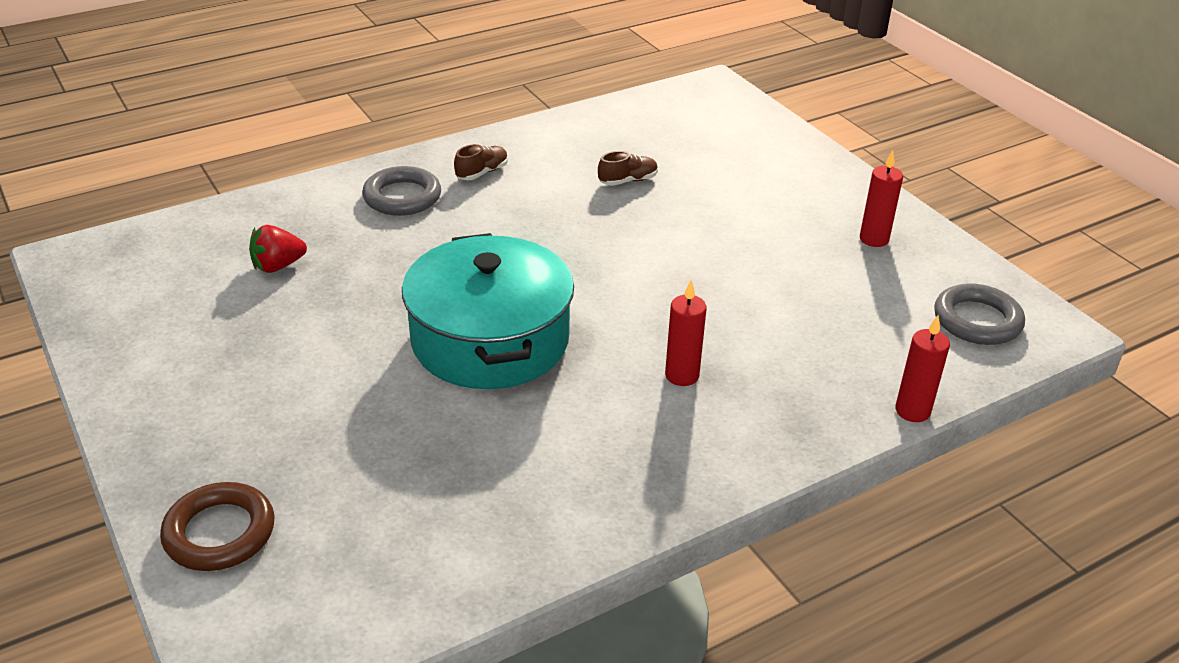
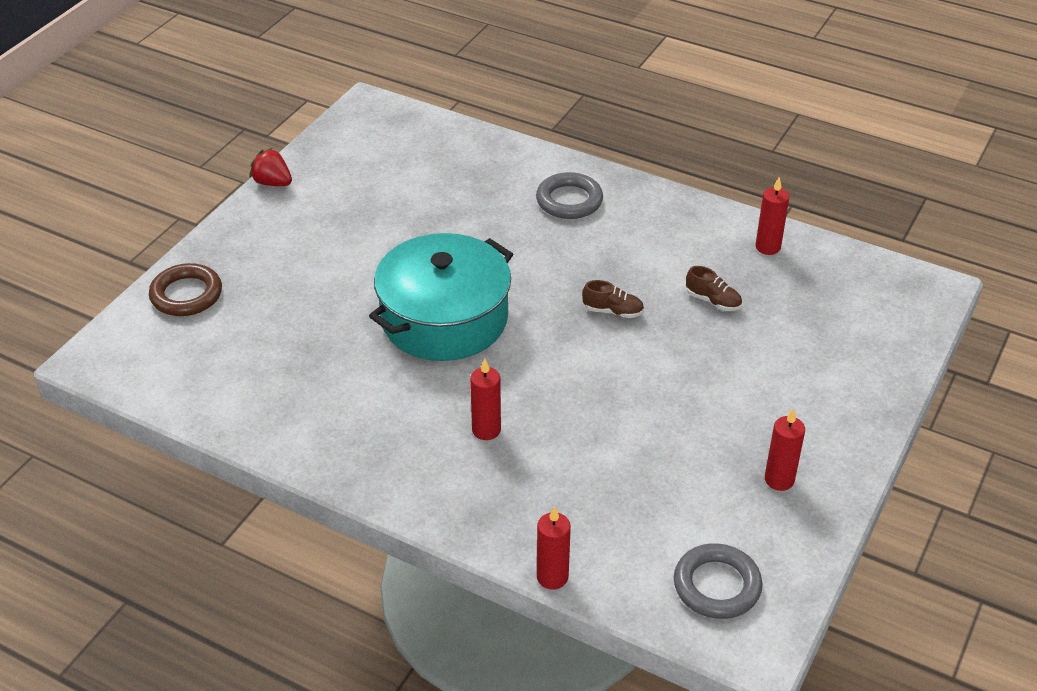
camera: 60 degrees right, 5 degrees up
(278, 266) = (437, 189): red strawberry -> red strawberry (272, 183)
(482, 173) = (641, 222): brown shoe -> brown shoe (613, 311)
(588, 128) = (768, 247): none -> red candle

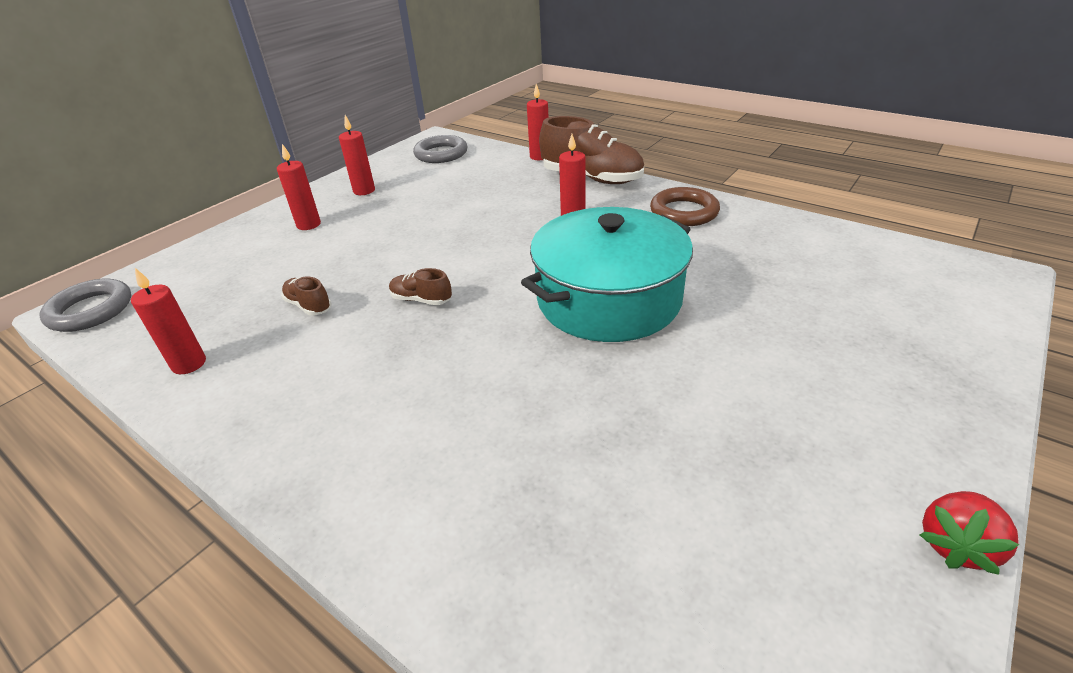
camera: 170 degrees left, 5 degrees down
(186, 295) = (947, 337): brown ring -> brown ring (684, 212)
(272, 183) = (956, 545): red strawberry -> red strawberry turned 90 degrees clockwise
(467, 515) = (592, 178): none -> brown shoe
(569, 200) = (402, 458): grey ring -> grey ring (91, 310)
(802, 409) = (309, 225): none -> red candle

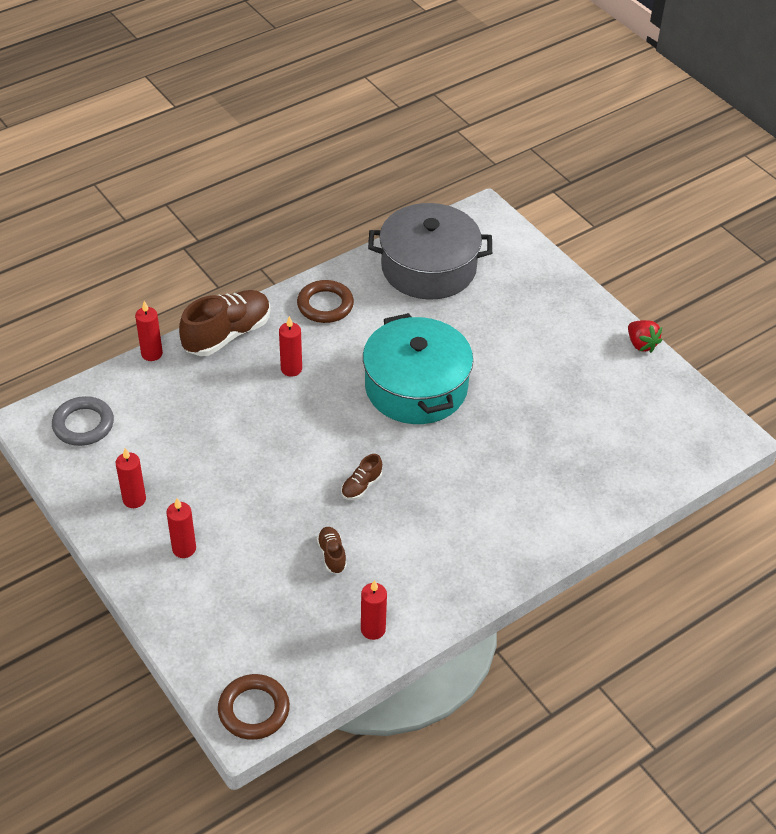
camera: 75 degrees left, 10 degrees up
(91, 310) = (254, 710): grey ring -> brown ring
(309, 306) = (332, 555): brown shoe -> brown shoe turned 105 degrees clockwise
(826, 258) = (428, 268): none -> grey pot

